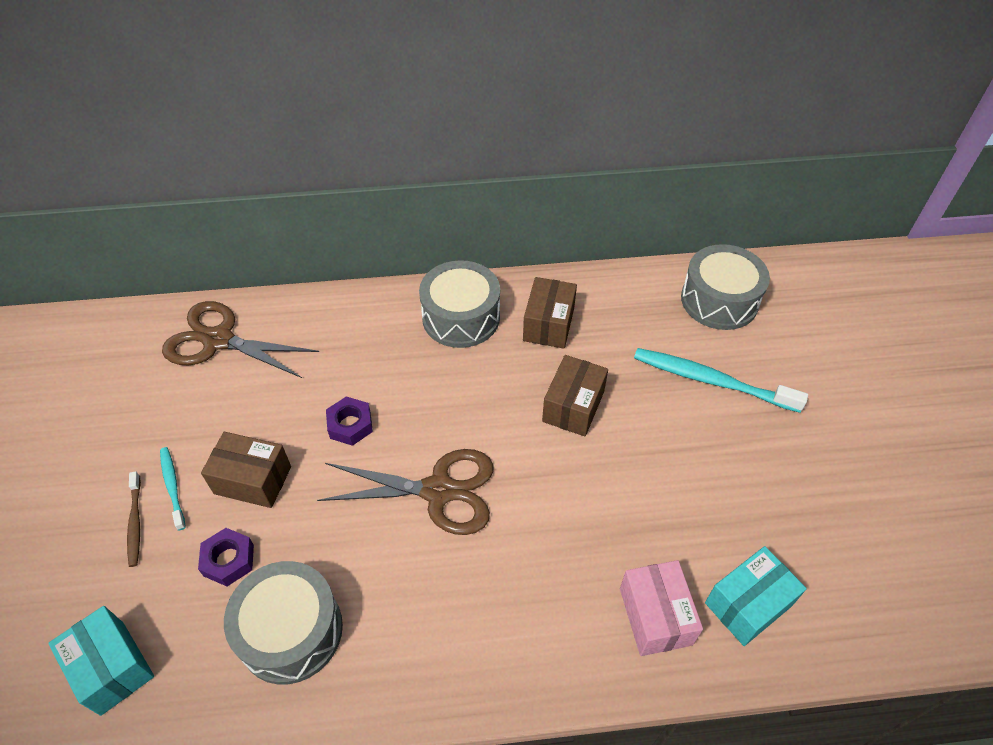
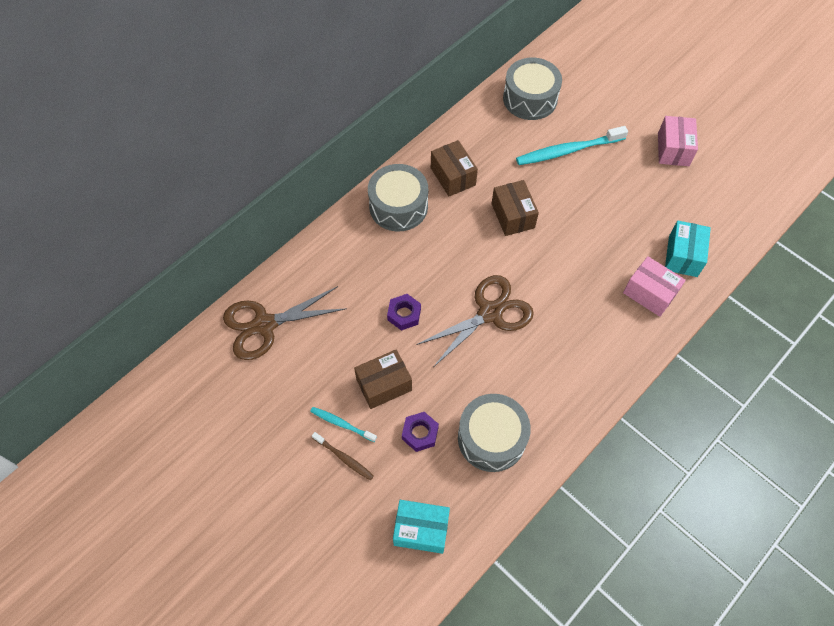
camera: 40 degrees left, 10 degrees up
(858, 466) = (673, 149): none -> pink box

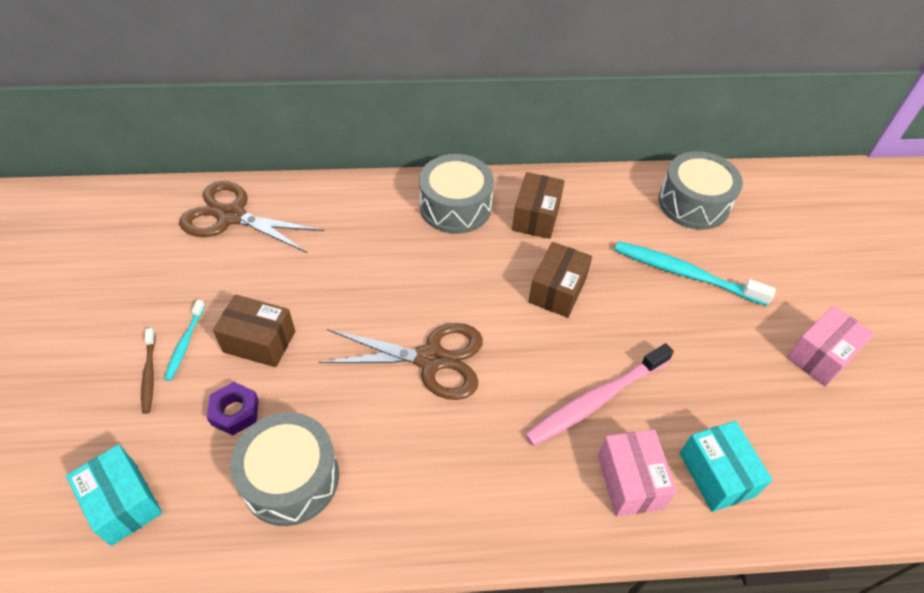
camera: 40 degrees right, 10 degrees down
(342, 424) = (185, 344): turquoise toothbrush -> turquoise toothbrush turned 150 degrees counterclockwise
(404, 314) = (351, 297): purple nut -> none
(594, 264) = (596, 400): none -> pink toothbrush
(683, 256) = (716, 474): turquoise box -> turquoise box turned 75 degrees counterclockwise

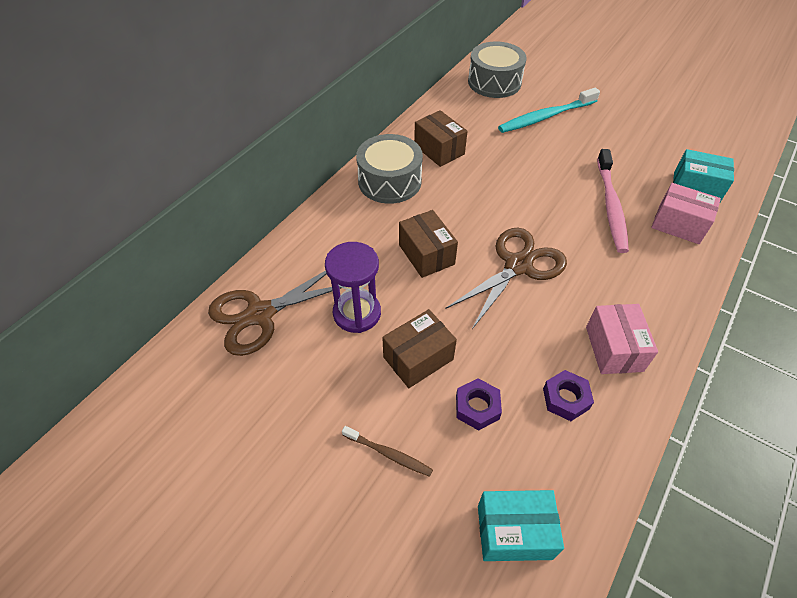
camera: 50 degrees left, 0 degrees up
(185, 344) = (376, 412): turquoise toothbrush -> none
(278, 274) = (357, 313): none -> purple hourglass
(291, 478) = (565, 399): grey drum -> purple nut
(557, 290) = (511, 175): brown box -> brown box (426, 254)
(820, 356) = (644, 105): pink box -> pink box (613, 349)

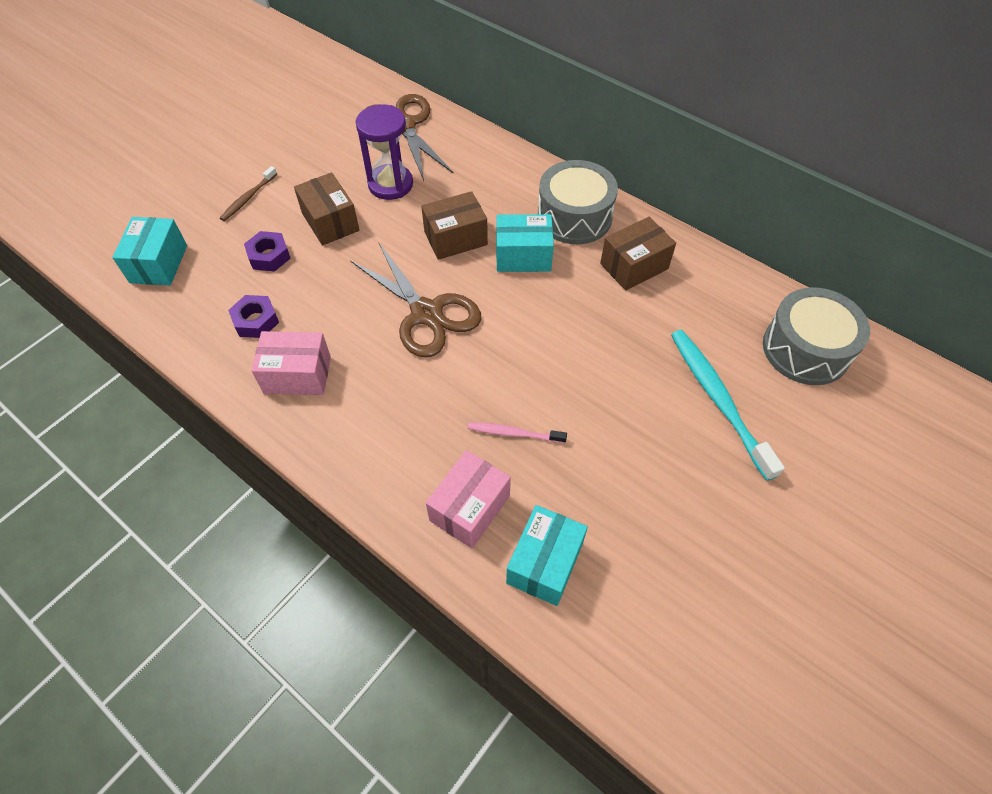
camera: 95 degrees right, 5 degrees up
(440, 209) = (523, 256): none -> turquoise box
(611, 206) = (514, 433): pink toothbrush -> pink toothbrush, size x0.53

